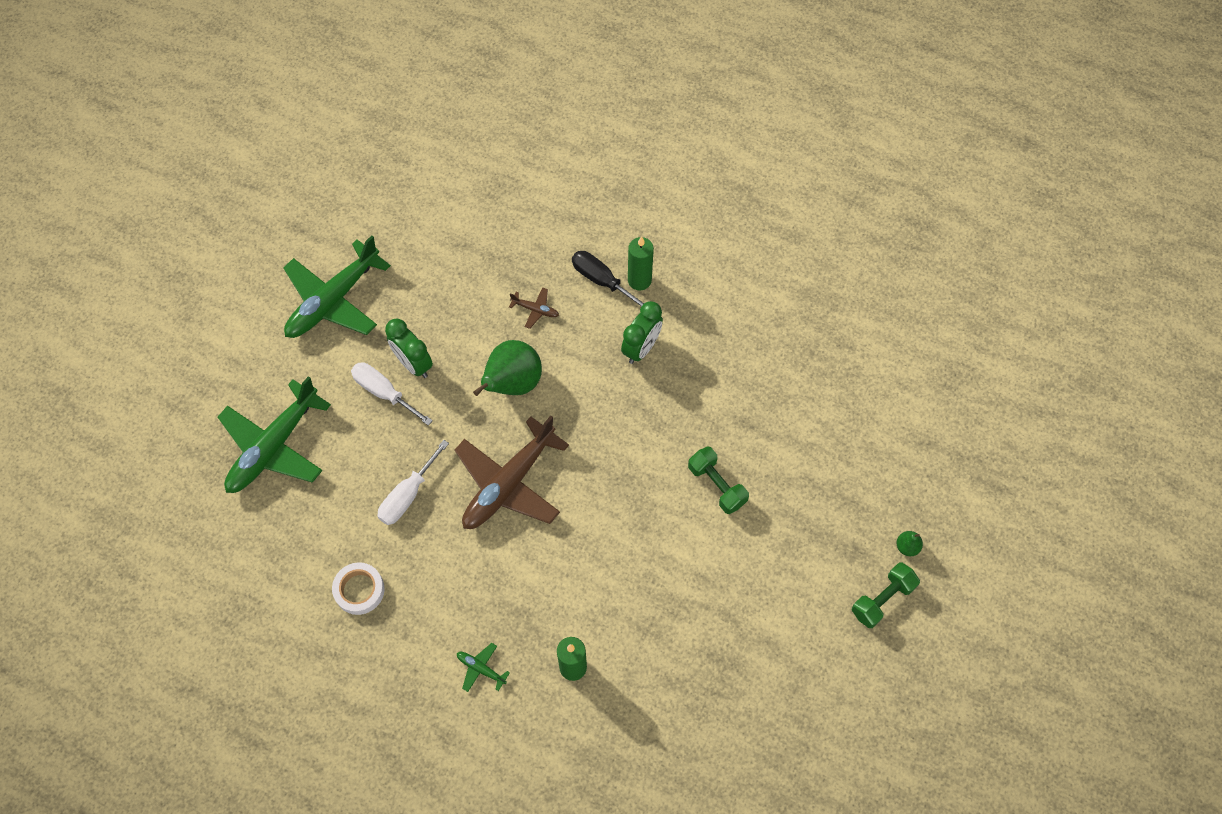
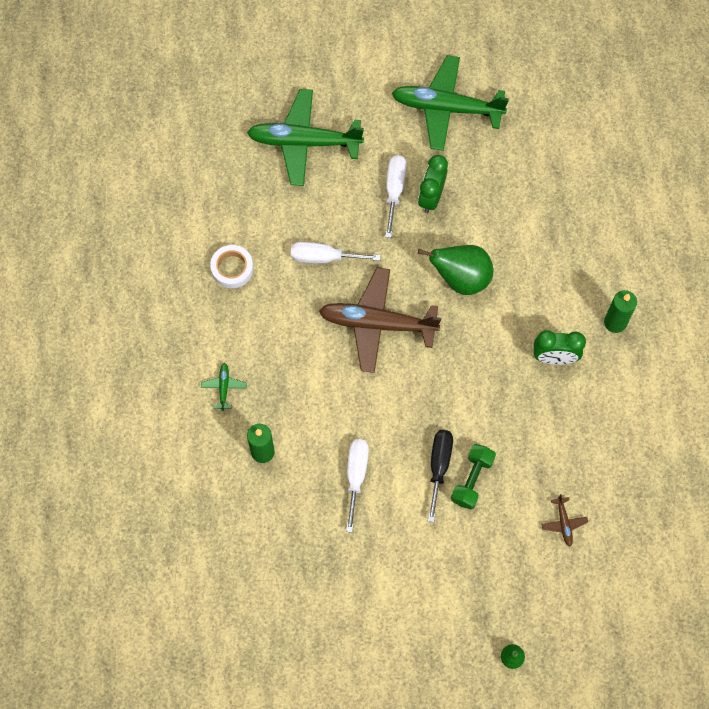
camera: 60 degrees right, 5 degrees up
(535, 310) = (535, 258): brown plane -> brown plane (564, 523)
(602, 280) = (595, 293): black screwdriver -> black screwdriver (439, 466)
(651, 590) = (356, 476): none -> white screwdriver
(882, 599) = (454, 659): green dumbbell -> none

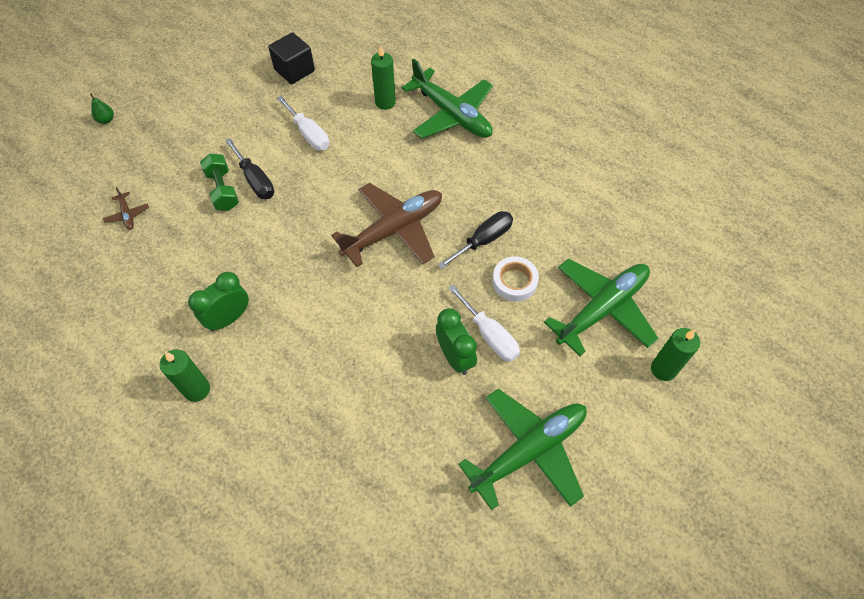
camera: 135 degrees right, 10 degrees down
(224, 387) = (452, 115): green plane -> green plane, size x2.47
(232, 268) = (536, 181): white tape -> white tape (514, 281)
(302, 565) = (294, 70): none -> black cube
(314, 77) = (663, 369): none -> green candle
(323, 257) = (483, 240): white screwdriver -> black screwdriver
(461, 278) = (363, 314): green pear -> none
(564, 523) = (127, 215): brown plane -> brown plane turned 150 degrees counterclockwise

